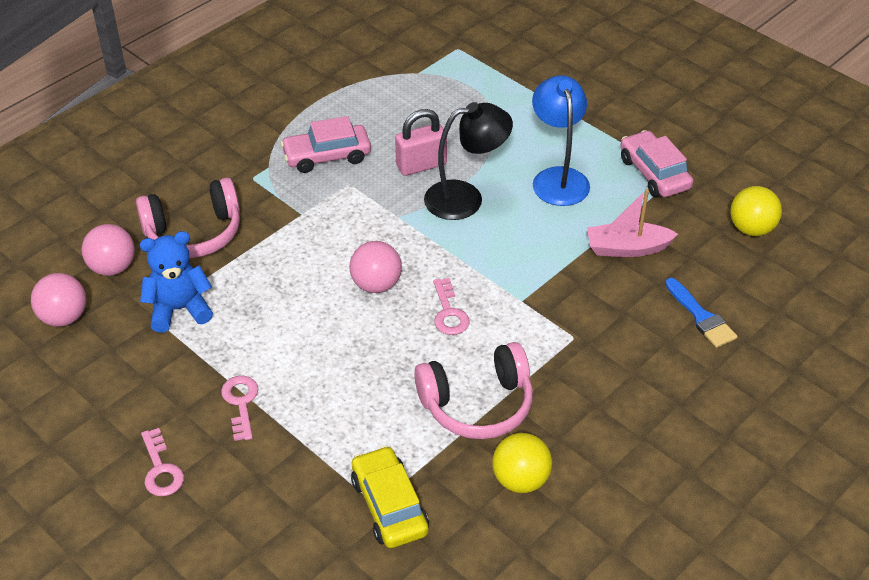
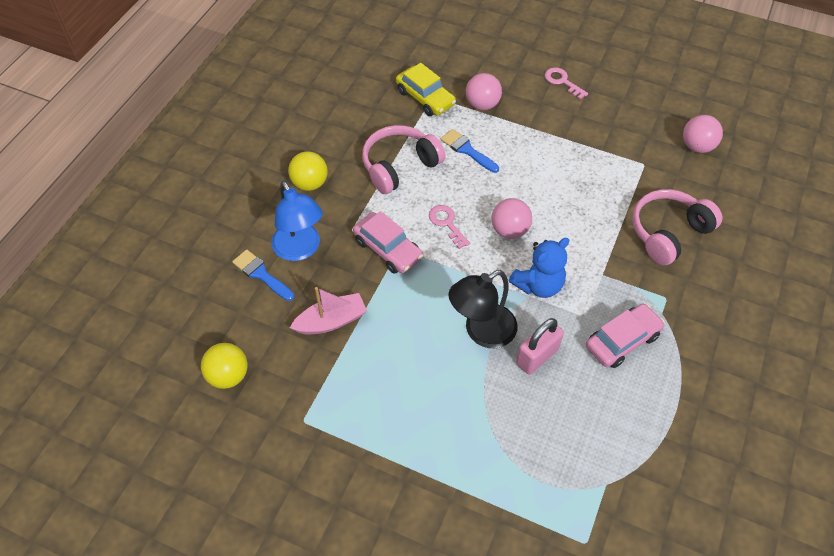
camera: 160 degrees right, 10 degrees up
(112, 267) = (700, 189): pink ball -> pink ball (482, 104)
(179, 309) = (629, 173): blue teddy bear -> blue teddy bear (538, 285)
(241, 403) = (545, 127): pink key -> none
(371, 400) = (467, 150): none -> blue brush
(520, 480) = (356, 130): yellow ball -> yellow ball (310, 183)
(558, 178) = (411, 381): blue lamp -> blue lamp (300, 250)
(654, 173) = (326, 415): pink car -> pink car (388, 249)

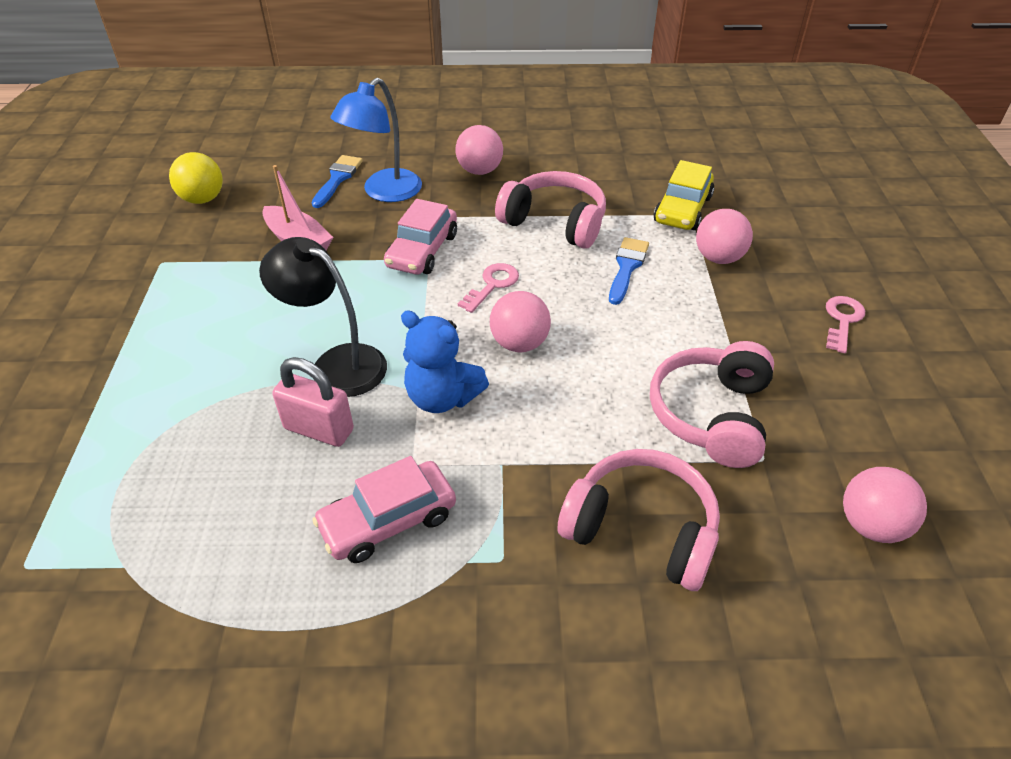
camera: 65 degrees right, 10 degrees down
(310, 183) = (479, 170): yellow ball -> pink ball
(606, 170) = (711, 415): none -> pink headphones
(622, 340) = (388, 521): pink car -> pink car turned 120 degrees clockwise

